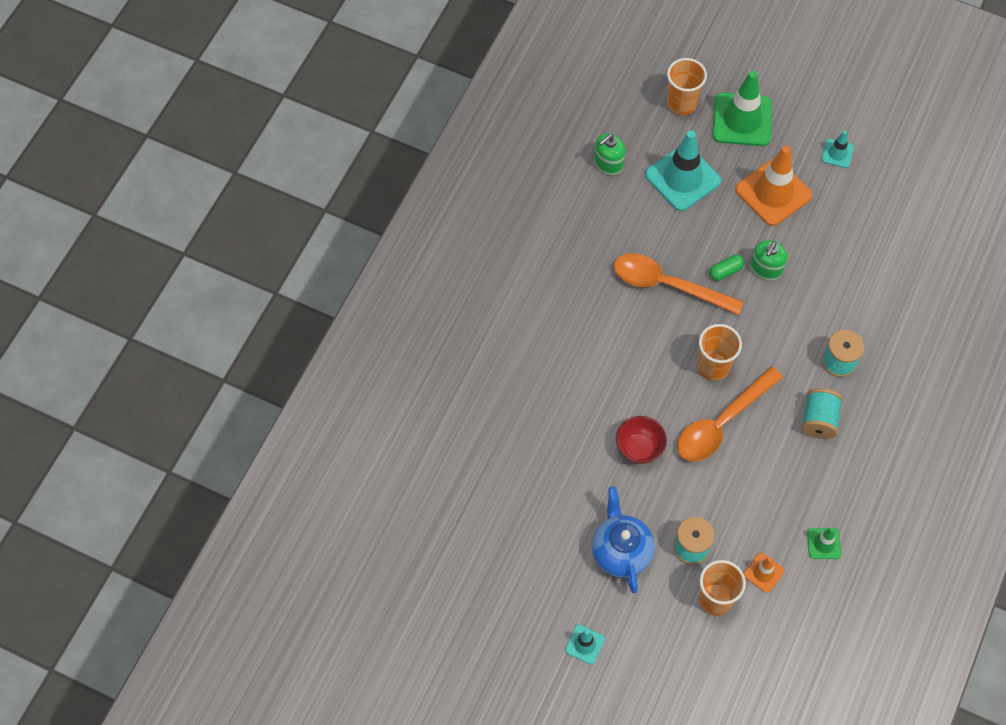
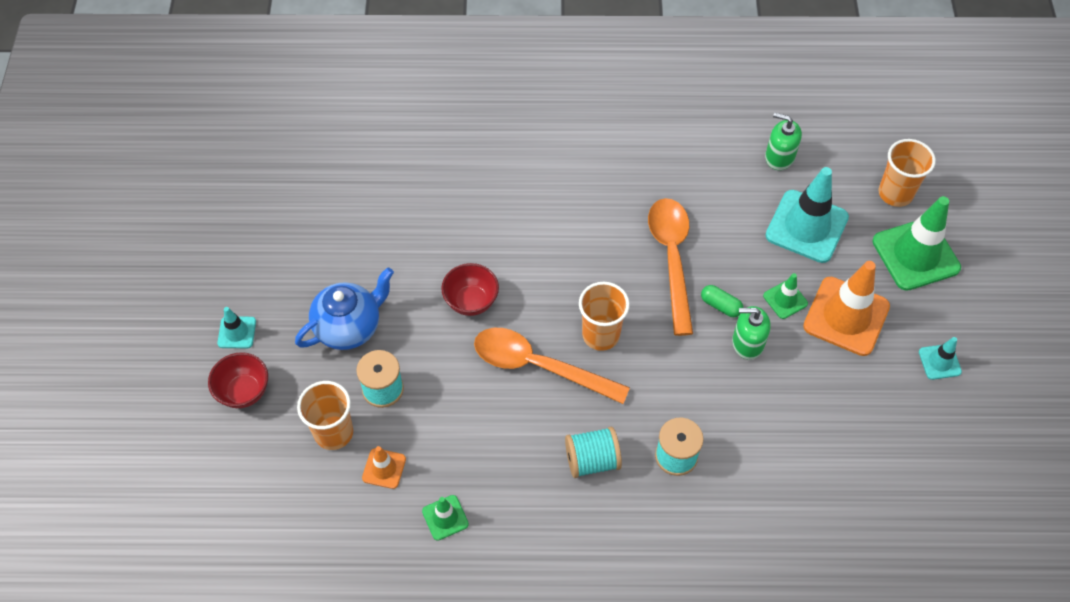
camera: 65 degrees right, 5 degrees down
(646, 657) = (244, 392): none -> red bowl
(740, 225) = (785, 300): none -> green traffic cone

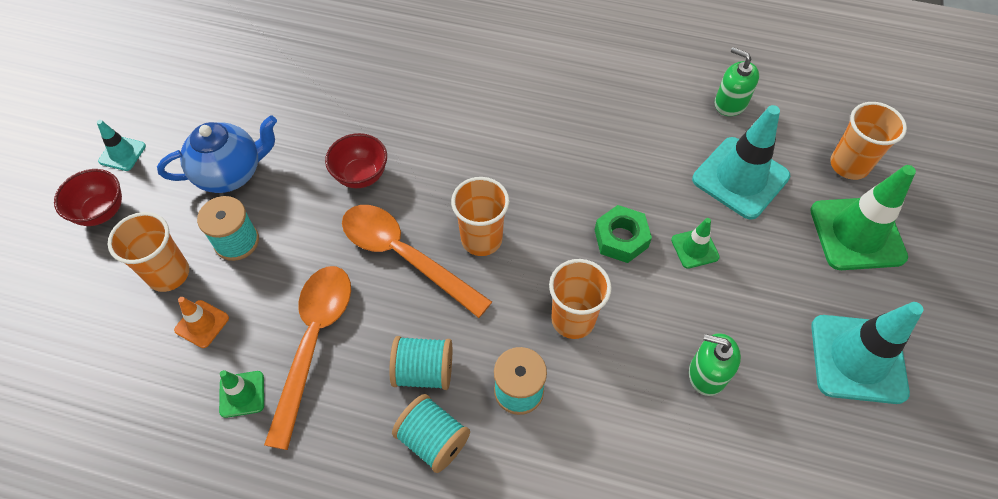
camera: 15 degrees right, 0 degrees up
(620, 513) = (433, 440): none -> turquoise spool
(672, 259) = (584, 179): orange spoon -> orange spoon (314, 343)
(702, 386) = (573, 319): none -> orange cup
(720, 305) = (621, 238): green capsule -> green nut
(747, 343) = (639, 285): green soap dispenser -> green soap dispenser (707, 374)
(846, 316) = (759, 282): orange traffic cone -> none
(939, 362) = (858, 359): turquoise traffic cone -> turquoise traffic cone, size x2.05

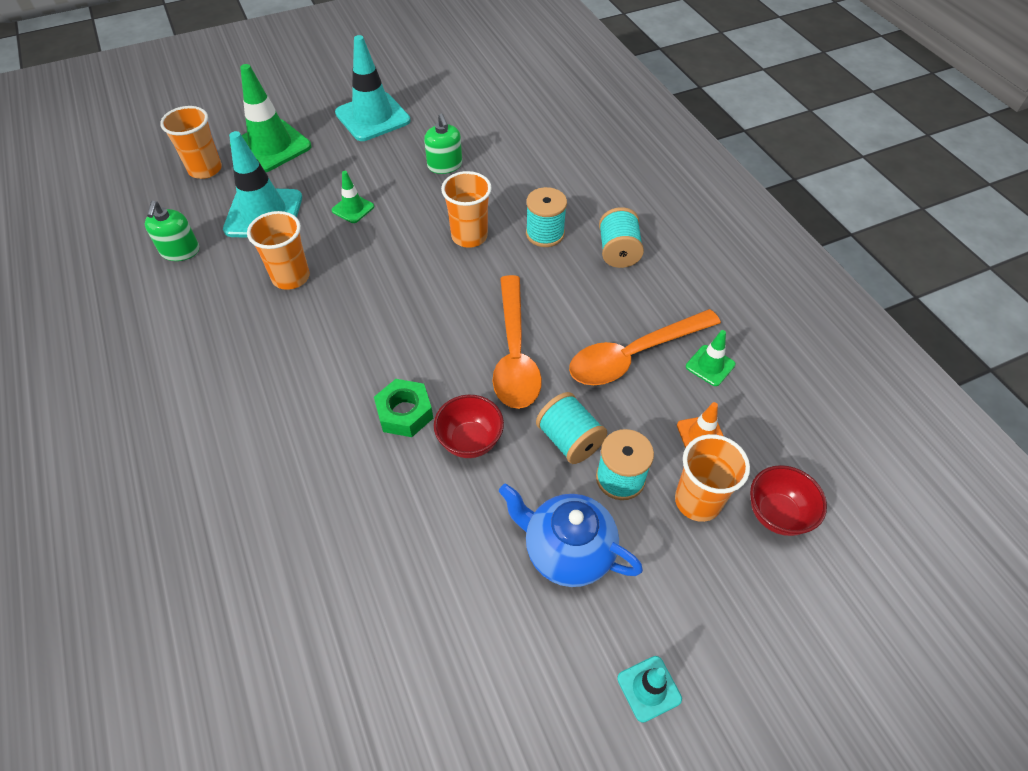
camera: 130 degrees left, 5 degrees down
(101, 212) = (716, 628): red bowl -> red bowl (777, 514)
(424, 371) = (584, 284): turquoise spool -> turquoise spool (569, 440)
(481, 239) = (454, 319): orange cup -> orange cup (291, 277)
(621, 238) = (379, 246): green nut -> green nut (404, 413)

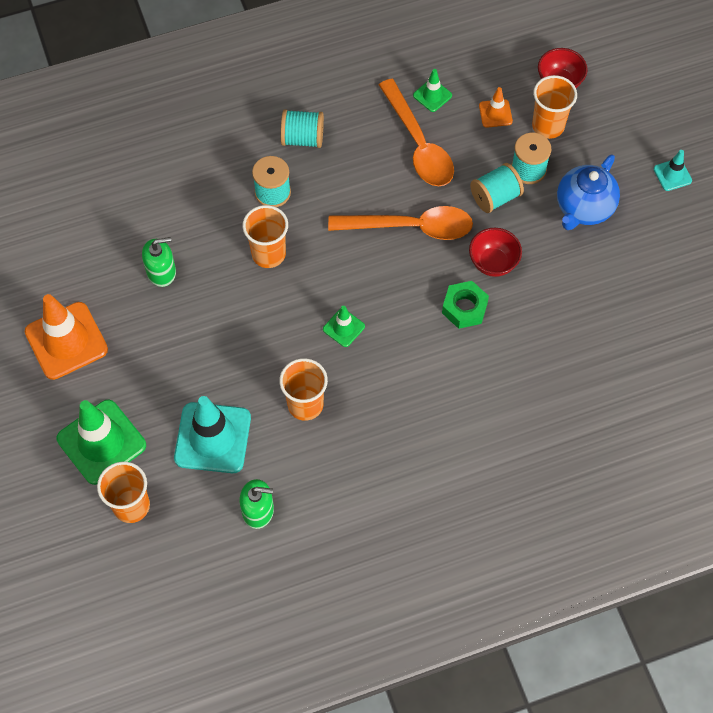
camera: 85 degrees left, 10 degrees up
(353, 208) = (216, 355): green traffic cone -> green traffic cone (343, 328)
(373, 117) = (66, 341): turquoise traffic cone -> orange traffic cone

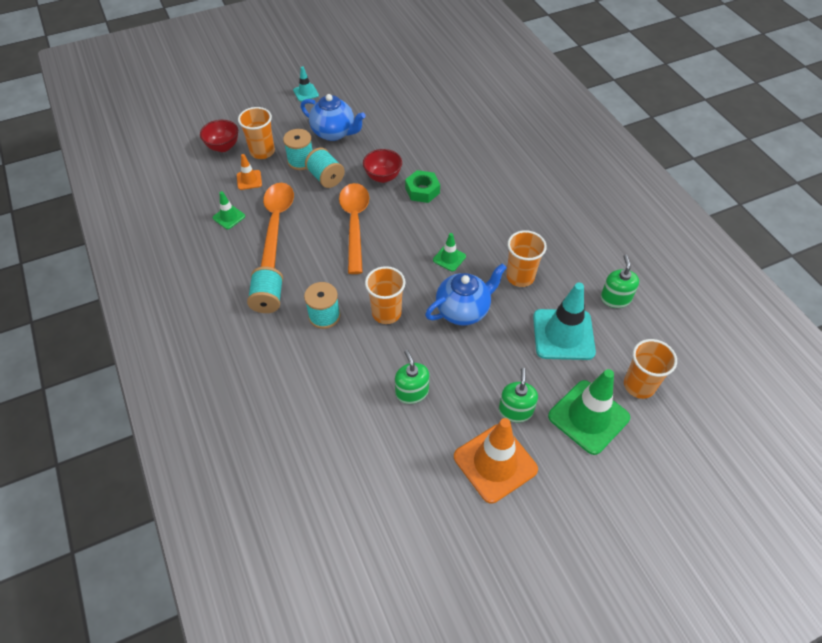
camera: 95 degrees left, 10 degrees down
(122, 369) = (515, 410): none -> green soap dispenser
(262, 334) = (463, 310): none -> blue teapot
(418, 144) = (276, 223): orange spoon -> orange spoon turned 60 degrees counterclockwise

